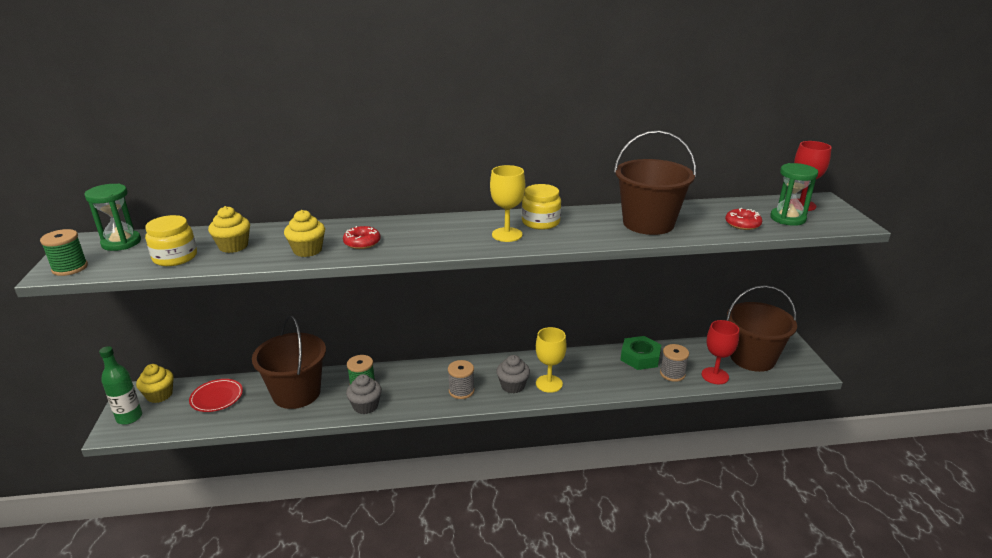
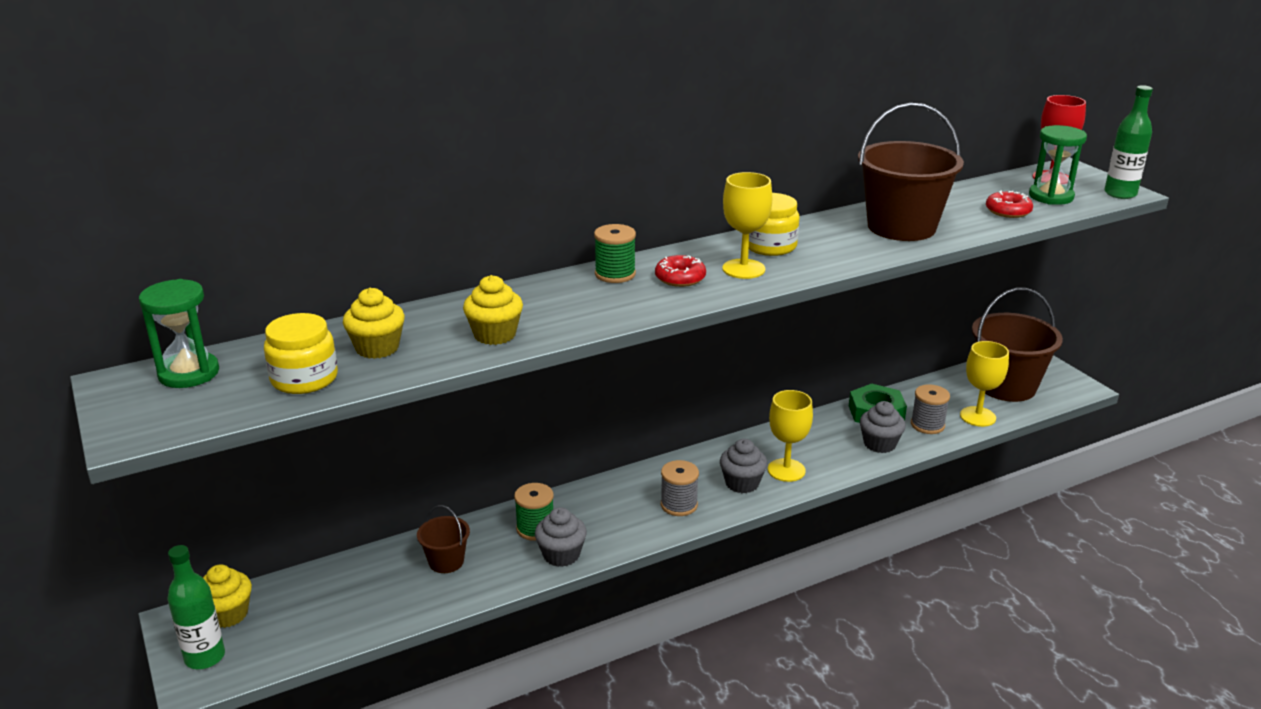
camera: 20 degrees left, 0 degrees up
(70, 268) = (149, 424): green spool -> green spool (615, 274)
(217, 397) = (325, 596): red plate -> none
(296, 393) = (446, 561): brown bucket -> brown bucket, size x0.49
(362, 242) = (561, 311): red donut -> red donut (680, 278)
(627, 380) = (879, 444): none -> grey cupcake
(715, 376) = (977, 417): red goblet -> yellow goblet
(849, 224) = (1120, 194): none -> green bottle

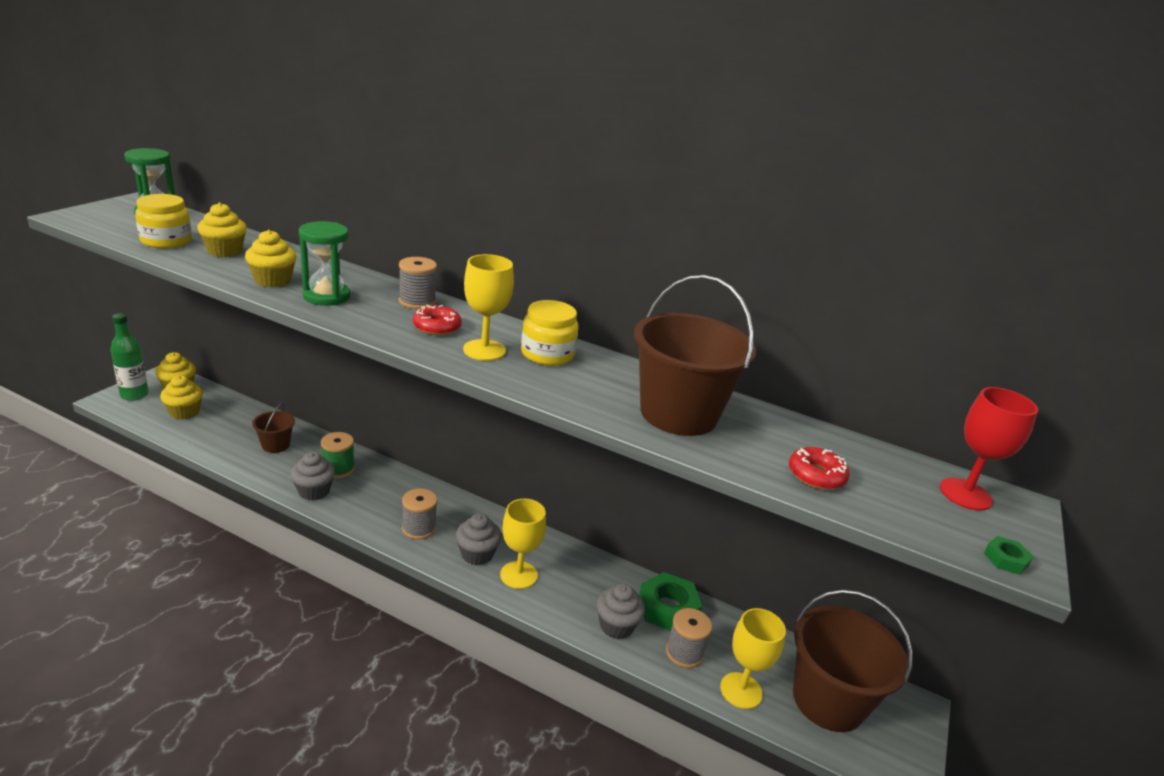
camera: 50 degrees right, 0 degrees up
(298, 619) = (184, 412): none -> yellow cupcake
(615, 274) = (417, 302): green spool -> grey spool
(1051, 197) = (906, 501): green hourglass -> green hourglass (326, 296)
(1120, 194) = (1005, 559): green bottle -> green nut

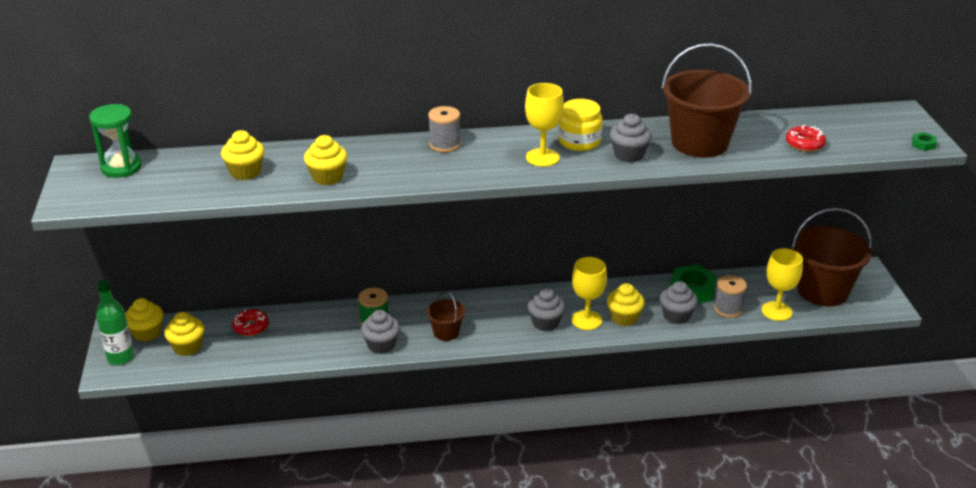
camera: 30 degrees left, 5 degrees up
(166, 241) = (187, 185): yellow jar -> none
(275, 445) = (301, 331): brown bucket -> brown bucket (446, 332)
(326, 296) = (384, 170): green hourglass -> none
(419, 528) = (487, 328): grey spool -> none
(437, 327) = (489, 156): red donut -> red donut (251, 327)
(559, 595) = (624, 318): none -> yellow cupcake
(577, 388) = (629, 155): none -> grey cupcake
(965, 494) = (875, 118): red goblet -> none

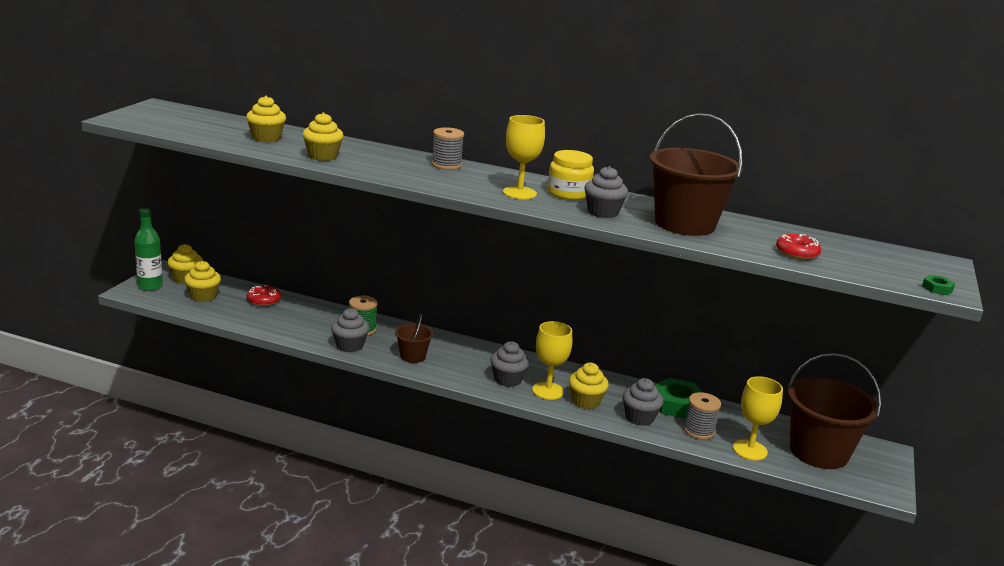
camera: 25 degrees right, 10 degrees down
(121, 167) = (184, 113): green hourglass -> none

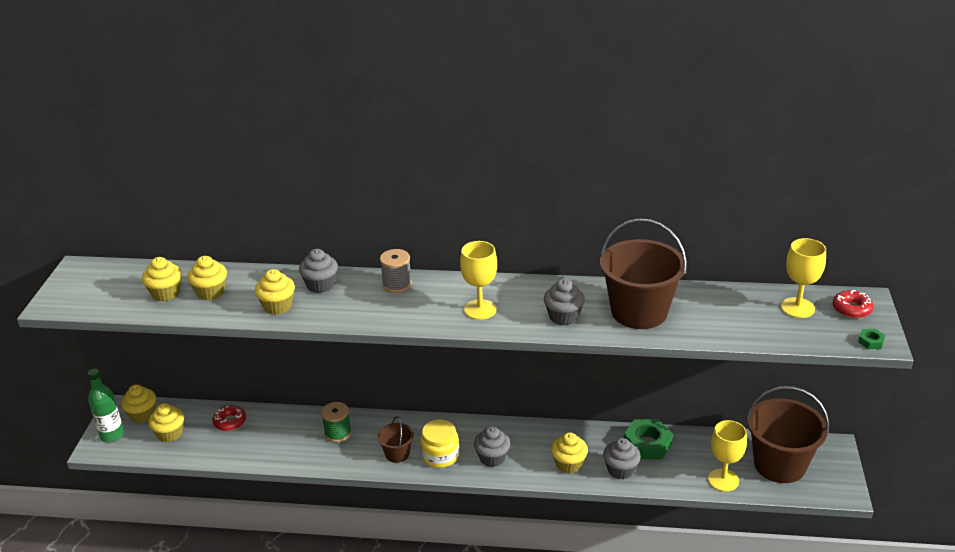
camera: 10 degrees left, 10 degrees up
(225, 131) = (166, 293): none -> yellow cupcake
(349, 346) = (334, 458): grey cupcake -> grey cupcake (320, 285)
(548, 391) = (532, 461): yellow goblet -> yellow goblet (797, 308)
(568, 193) = (523, 296): yellow jar -> yellow jar (440, 455)
(699, 431) = (675, 470): grey spool -> none
(797, 253) = (745, 326): red donut -> red donut (851, 309)

